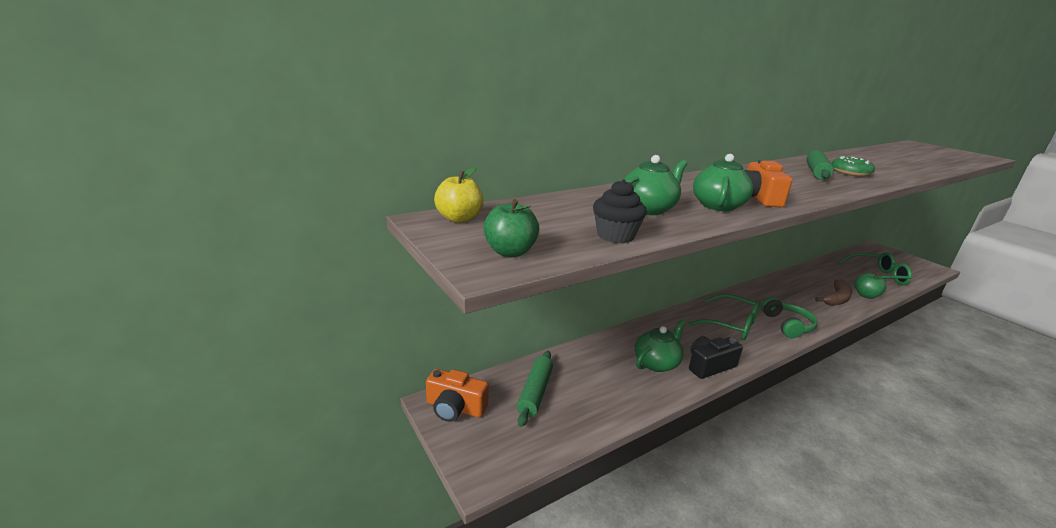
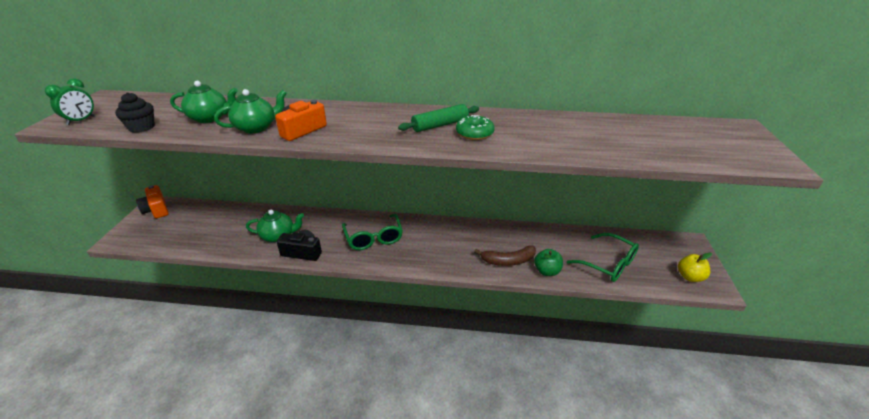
camera: 40 degrees right, 10 degrees up
(459, 219) = (116, 98): yellow apple -> yellow apple (689, 277)
(510, 252) = (81, 120): green apple -> green clock
(535, 393) = (195, 220): green rolling pin -> none
(787, 325) = (414, 257): green headphones -> none

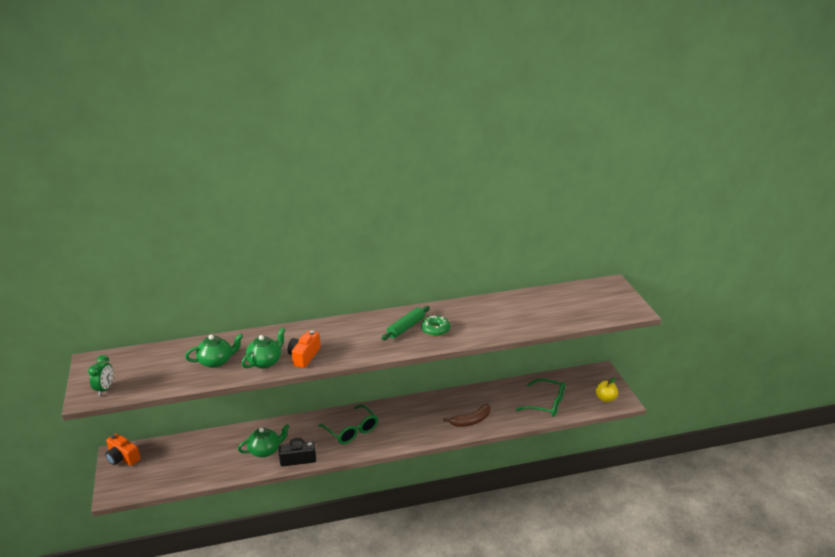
camera: 20 degrees left, 5 degrees down
(141, 127) = (168, 383): black cupcake -> none
(547, 271) = (503, 421): green apple -> none

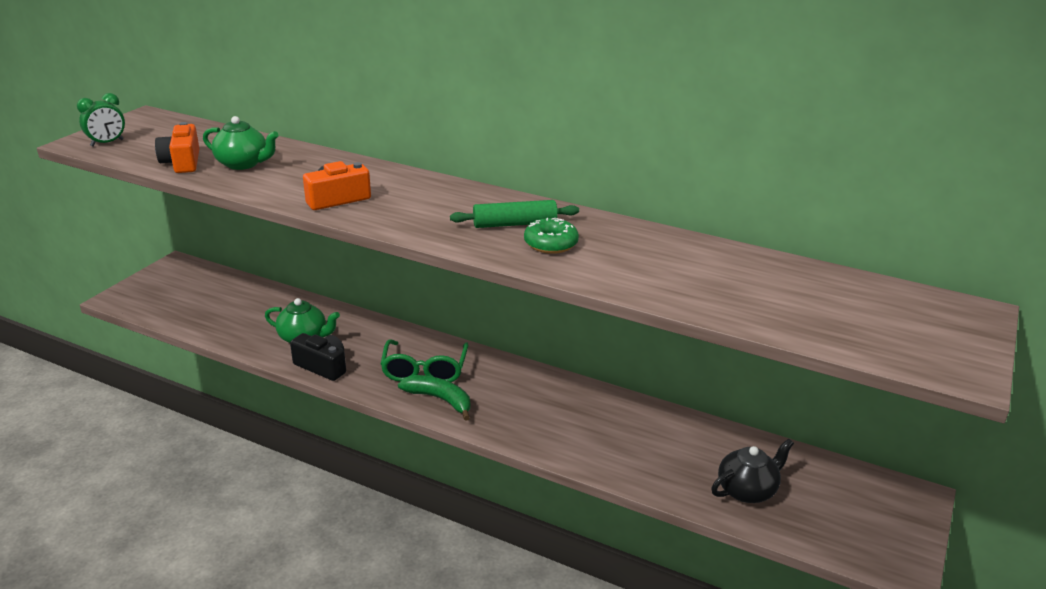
camera: 40 degrees right, 0 degrees up
(122, 458) = (175, 271): orange camera -> orange camera (182, 162)
(265, 361) = (287, 186): green teapot -> none
(378, 440) = (440, 399): none -> green banana
(471, 421) = (595, 447): brown banana -> none
(546, 403) = (747, 490): green glasses -> black teapot
(605, 398) = (871, 543): yellow apple -> none

